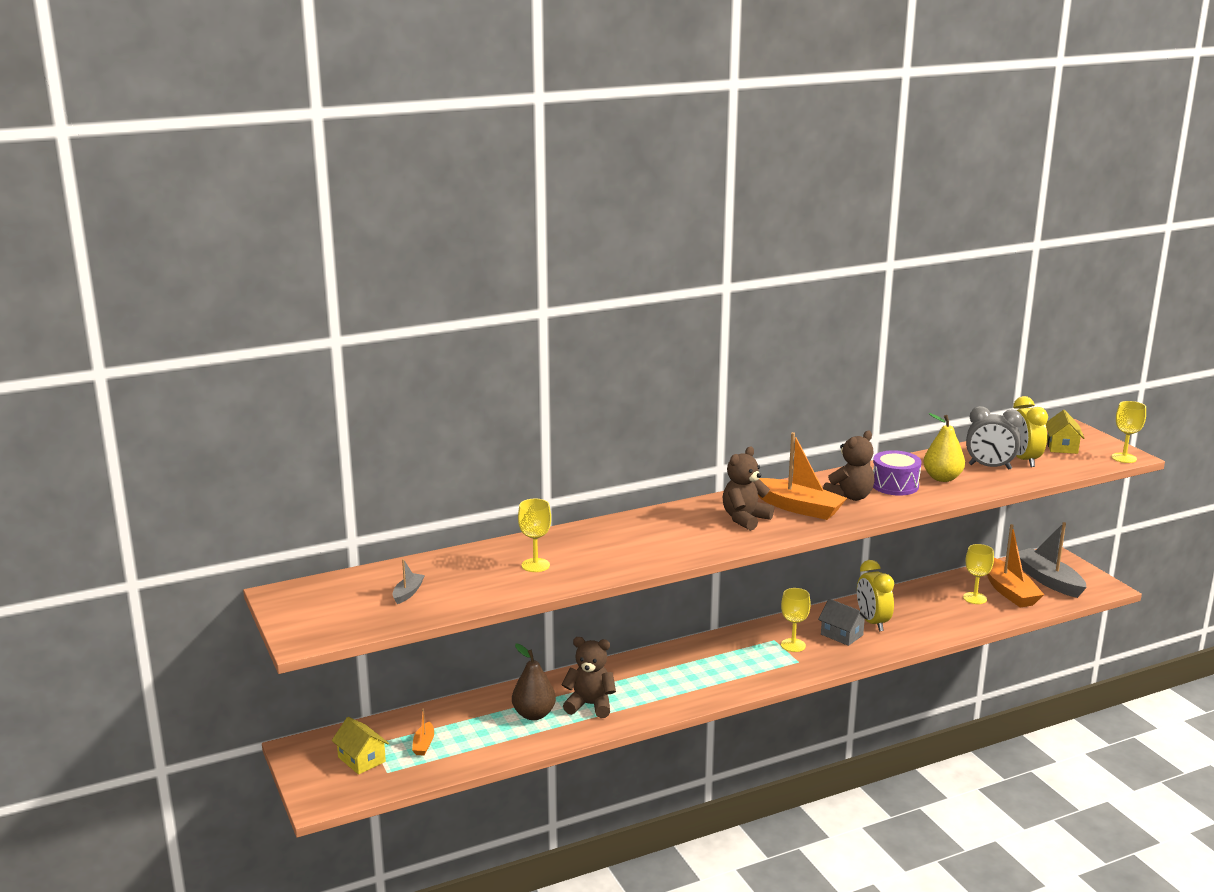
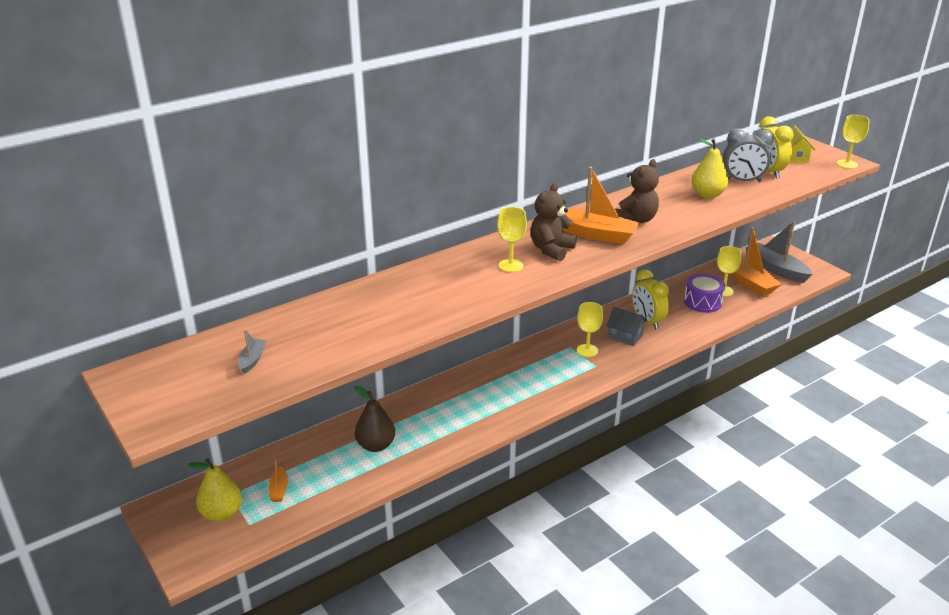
camera: 10 degrees left, 10 degrees up
(361, 759) = (222, 513): yellow house -> yellow pear
(535, 565) = (371, 316): yellow goblet -> yellow goblet (510, 265)
(590, 705) = (425, 430): brown teddy bear -> none
(895, 485) = (670, 205): purple drum -> purple drum (702, 302)

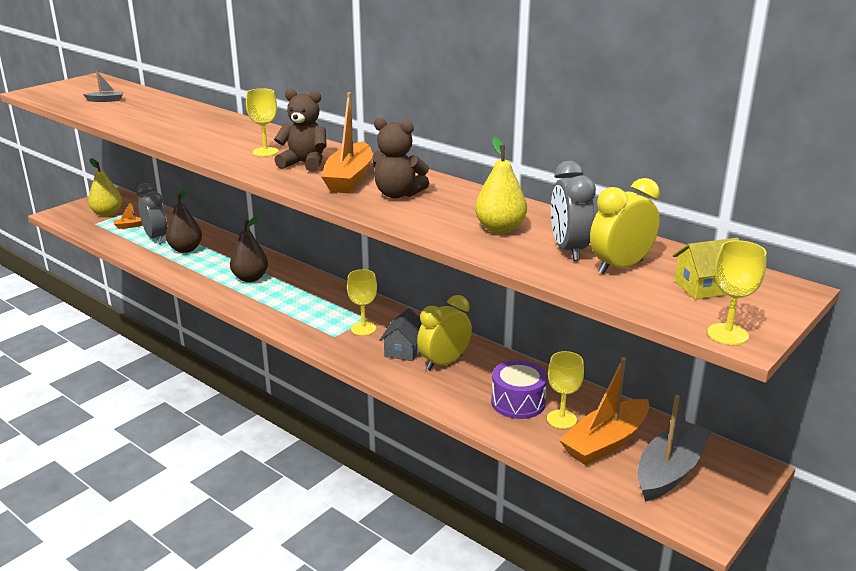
camera: 75 degrees right, 5 degrees down
(329, 468) = (156, 238): none -> grey clock
(468, 404) = (250, 278): none -> brown pear

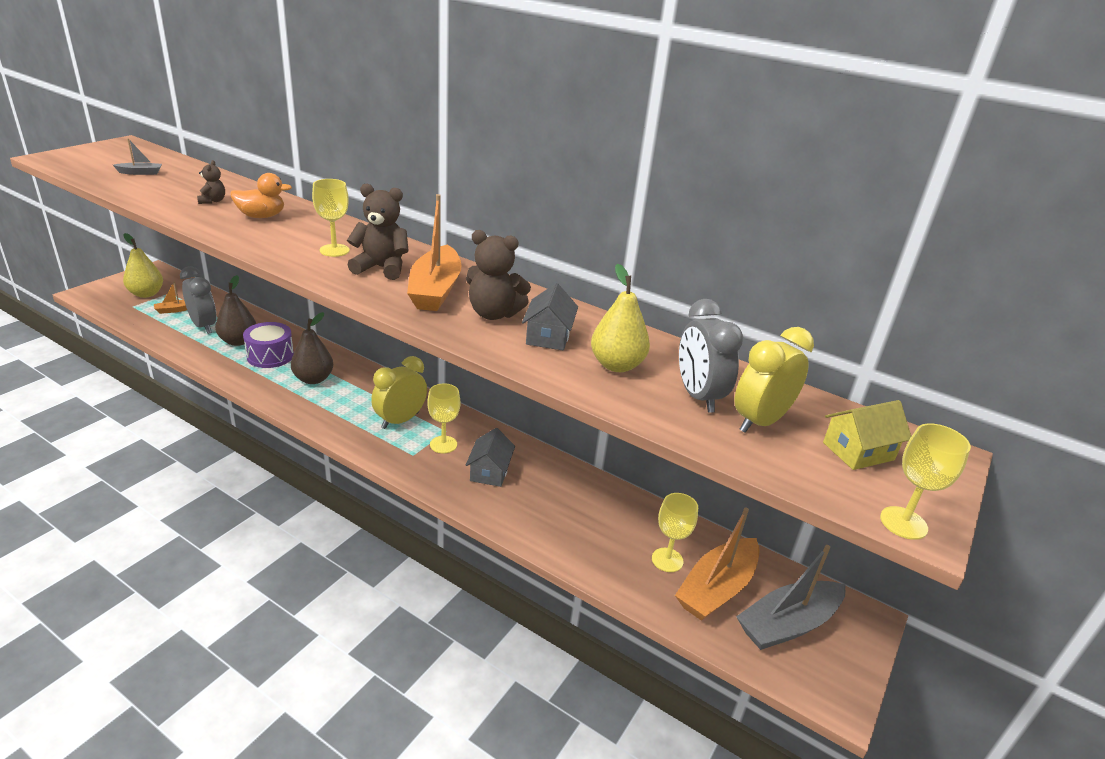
camera: 10 degrees left, 5 degrees up
(165, 119) = (212, 201): none -> brown teddy bear
(205, 129) = (261, 216): none -> orange duck
(443, 209) = (548, 336): none -> grey house
(444, 362) = (534, 488): yellow clock -> yellow clock (400, 420)
(518, 402) = (619, 539): purple drum -> purple drum (270, 356)
(669, 470) = (787, 624): grey boat -> grey boat turned 150 degrees counterclockwise

